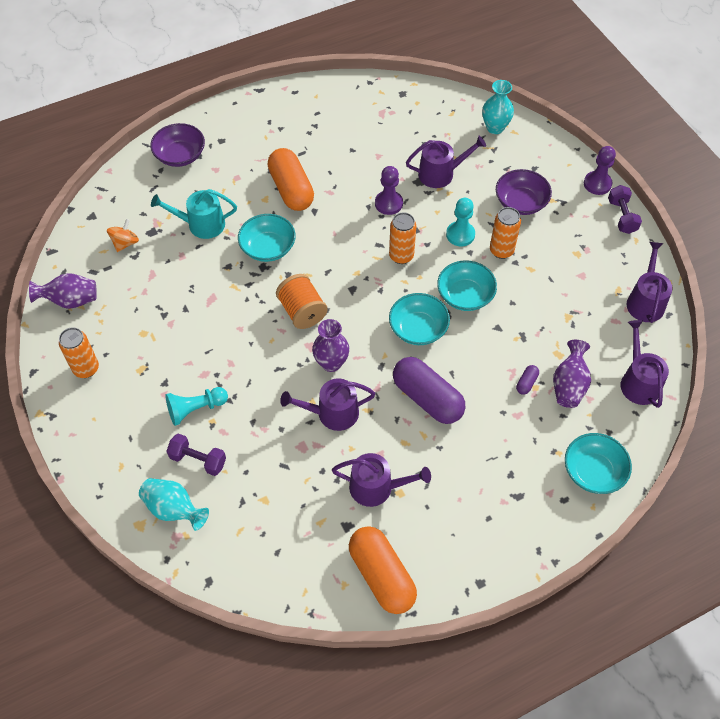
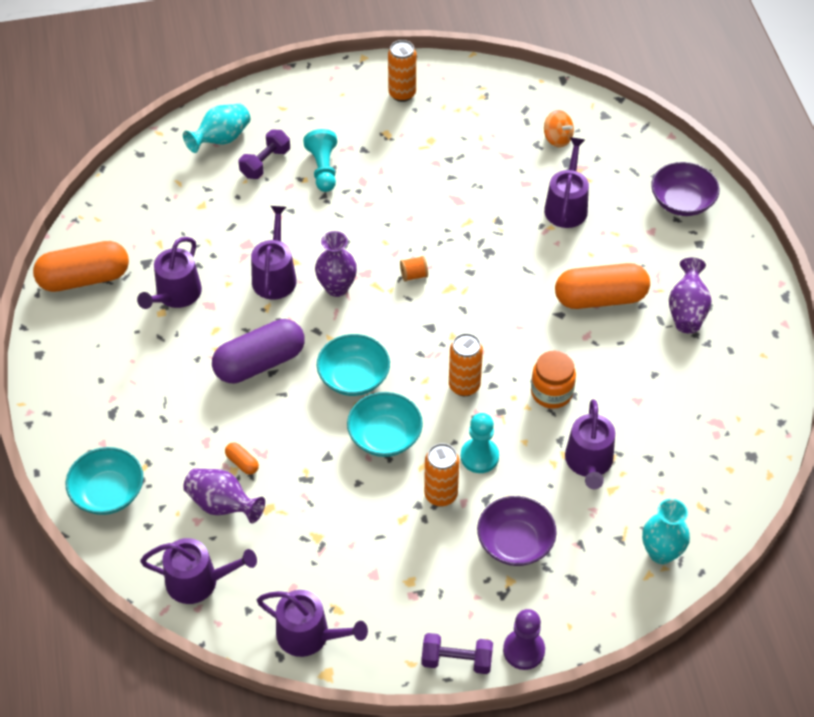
camera: 105 degrees right, 5 degrees down
(70, 300) = (491, 89): purple vase -> purple vase (687, 311)
(201, 224) = (566, 206): turquoise watering can -> purple watering can
(268, 247) = (515, 260): turquoise bowl -> none
(302, 311) = (413, 275): orange spool -> orange spool, size x0.50
(388, 203) = (551, 392): purple pawn -> orange jar
(526, 383) = (242, 463): purple capsule -> orange capsule

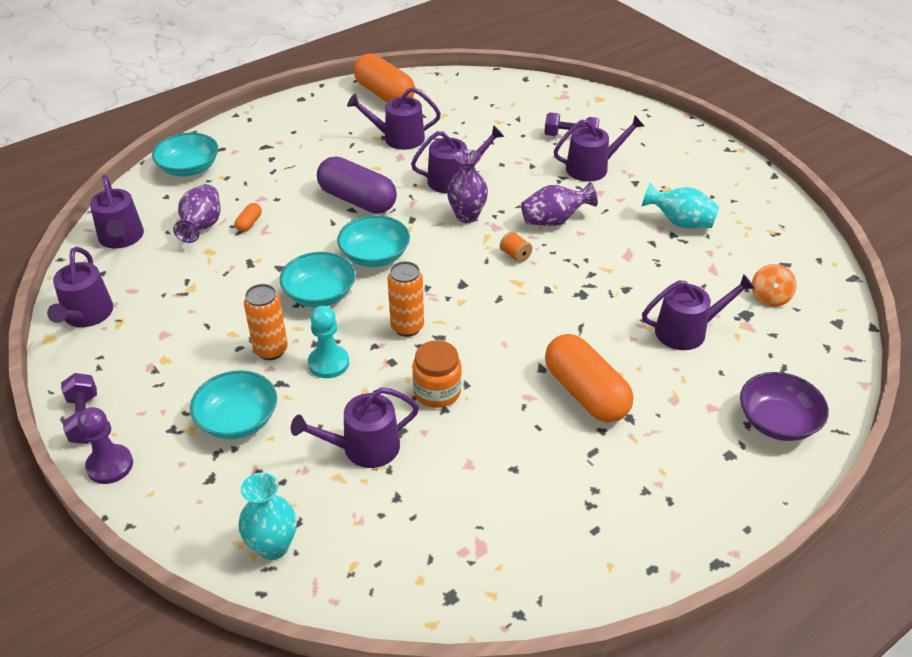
camera: 65 degrees right, 10 degrees down
(221, 139) = (575, 109): turquoise vase -> turquoise vase (680, 222)
(323, 169) = (592, 168): turquoise pawn -> purple watering can
(402, 94) = (722, 183): orange can -> none
(515, 542) = (238, 420): purple bowl -> turquoise bowl
(687, 311) = (622, 472): purple vase -> purple vase (554, 220)

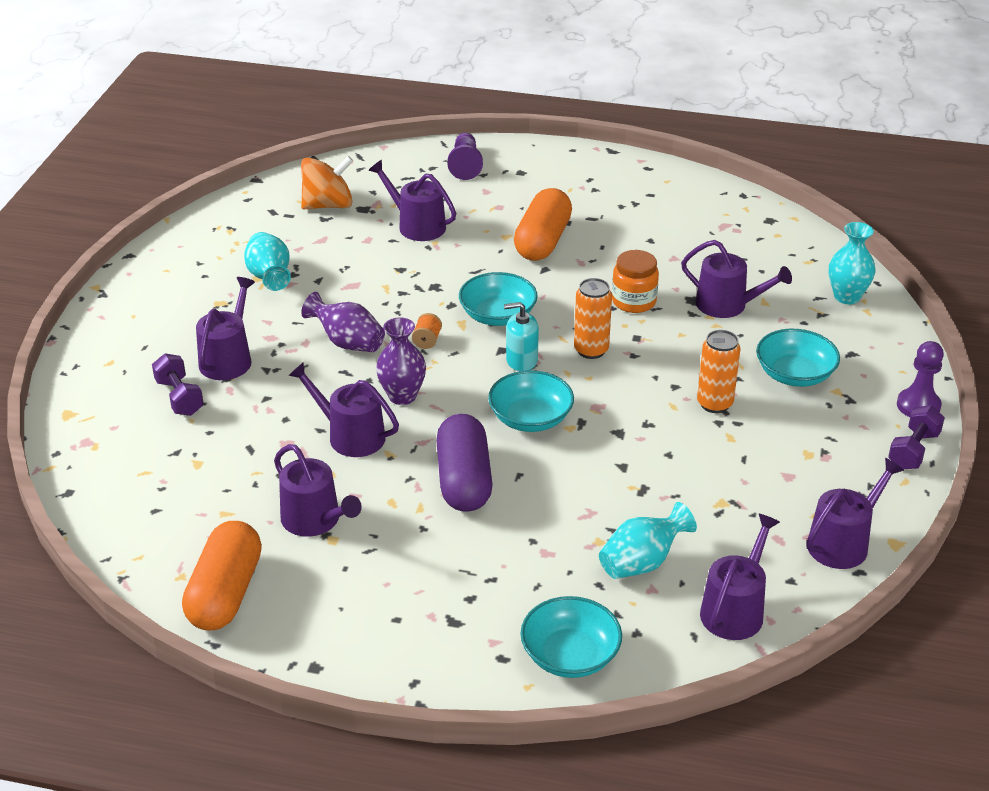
camera: 130 degrees left, 5 degrees down
(202, 226) = (642, 562): purple vase -> turquoise vase
(249, 223) = (593, 531): orange capsule -> none
(320, 294) = (620, 419): turquoise bowl -> turquoise bowl (498, 315)
(328, 363) = (683, 366): turquoise pawn -> none
(438, 286) = (521, 360): none -> turquoise soap dispenser
(592, 168) = (228, 359): purple watering can -> purple watering can turned 75 degrees clockwise
(770, 297) = (328, 205): orange spinning top -> orange spinning top, size x1.63
(777, 421) = (465, 165): purple bowl -> purple pawn

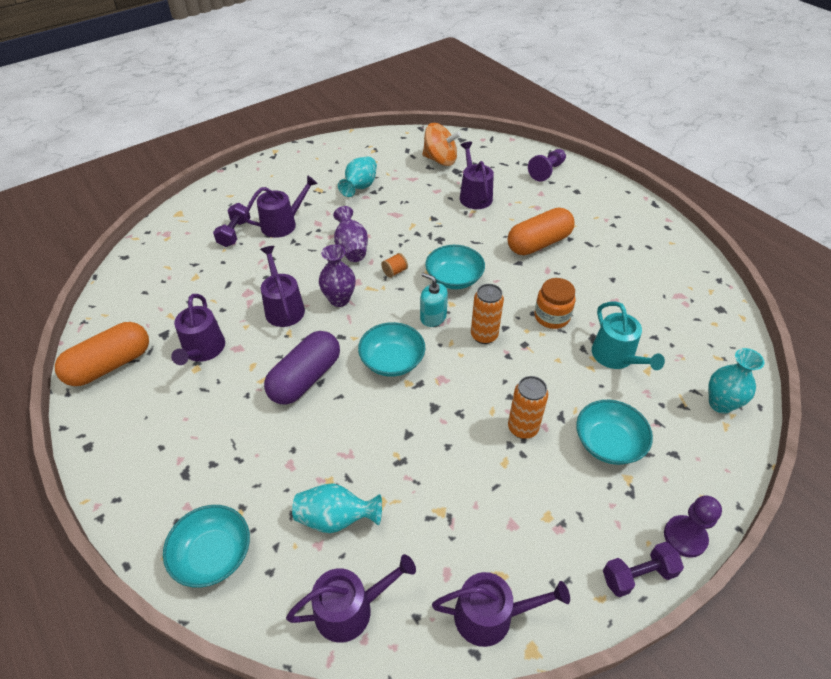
camera: 40 degrees right, 10 degrees up
(727, 305) = (616, 357): purple watering can -> turquoise watering can

